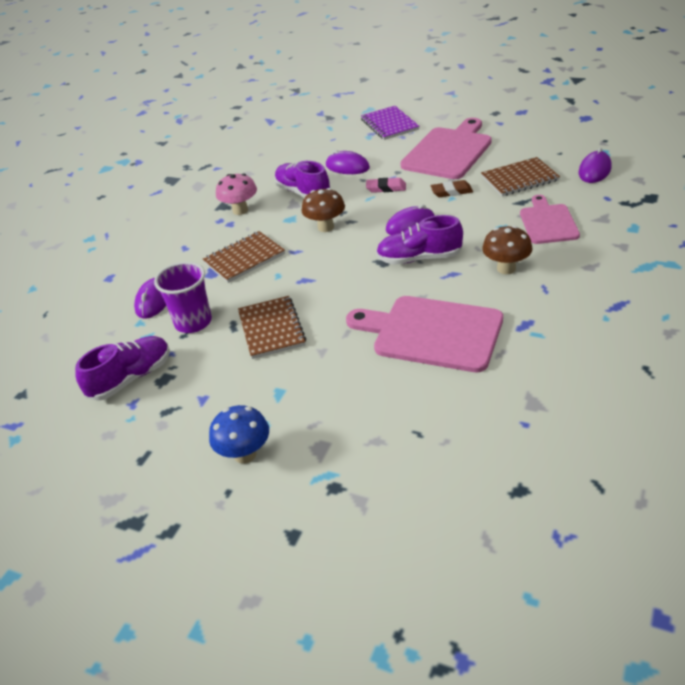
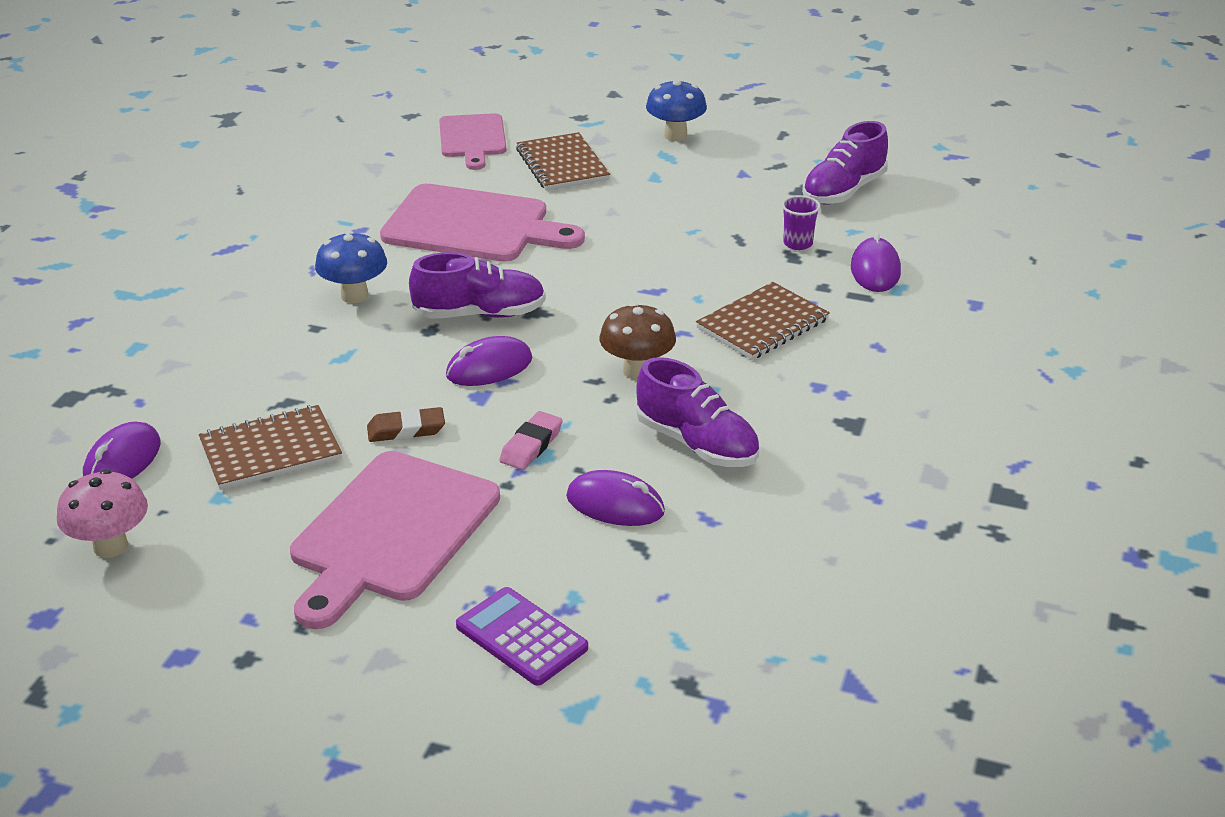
camera: 170 degrees right, 5 degrees down
(193, 322) = (798, 243): purple cup -> purple cup, size x0.56
(240, 210) = (810, 412): pink mushroom -> pink mushroom (110, 546)
(271, 329) = (684, 234): brown notebook -> brown notebook (562, 165)
(386, 188) = (531, 445): pink eraser -> pink eraser turned 60 degrees counterclockwise
(389, 124) = (521, 637): purple notebook -> purple calculator
(506, 268) = (354, 295): brown mushroom -> blue mushroom
(547, 222) = (262, 362): pink cutting board -> pink cutting board (472, 139)

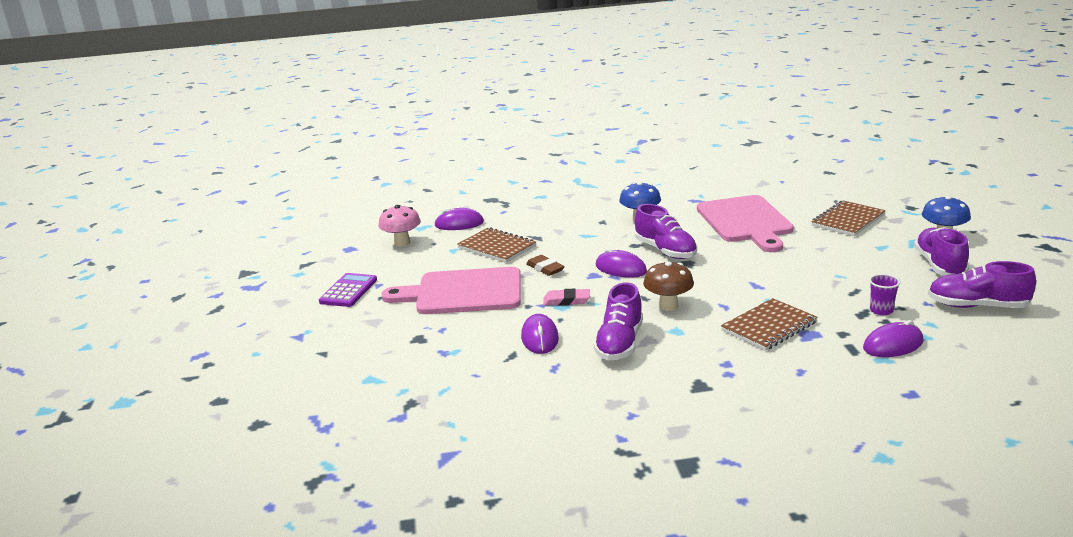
camera: 65 degrees right, 10 degrees down
(472, 139) = (832, 192): pink cutting board -> none
(521, 637) = (413, 348): purple calculator -> purple calculator (348, 291)
(737, 168) = (939, 265): none -> purple shoe
(762, 324) = (769, 326): brown notebook -> brown notebook turned 60 degrees counterclockwise

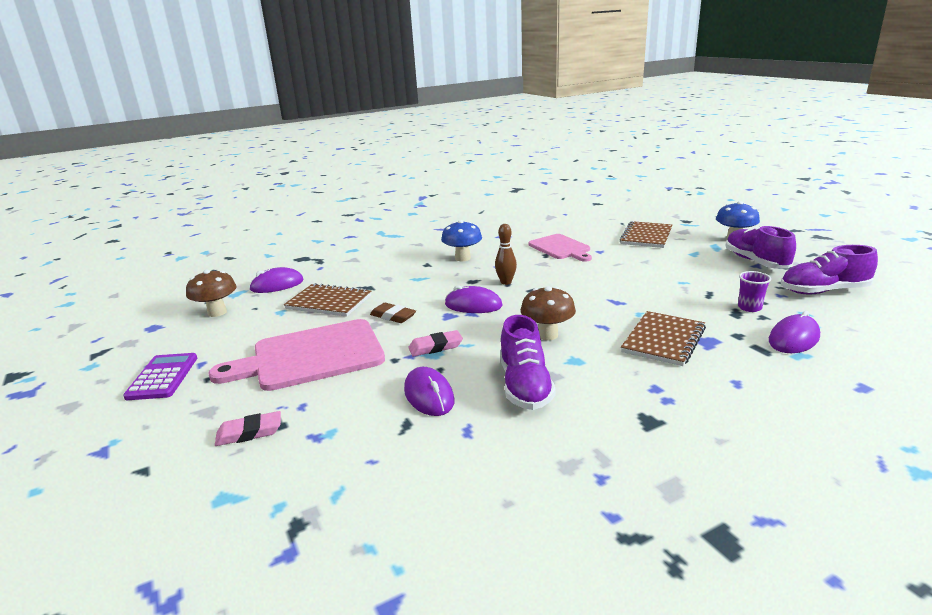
camera: 20 degrees left, 0 degrees up
(399, 341) = (249, 432): none -> pink eraser
(402, 243) = (217, 312): pink mushroom -> brown mushroom
(665, 251) = (506, 282): purple shoe -> brown bowling pin
(746, 221) = (560, 248): pink cutting board -> pink cutting board, size x0.62

